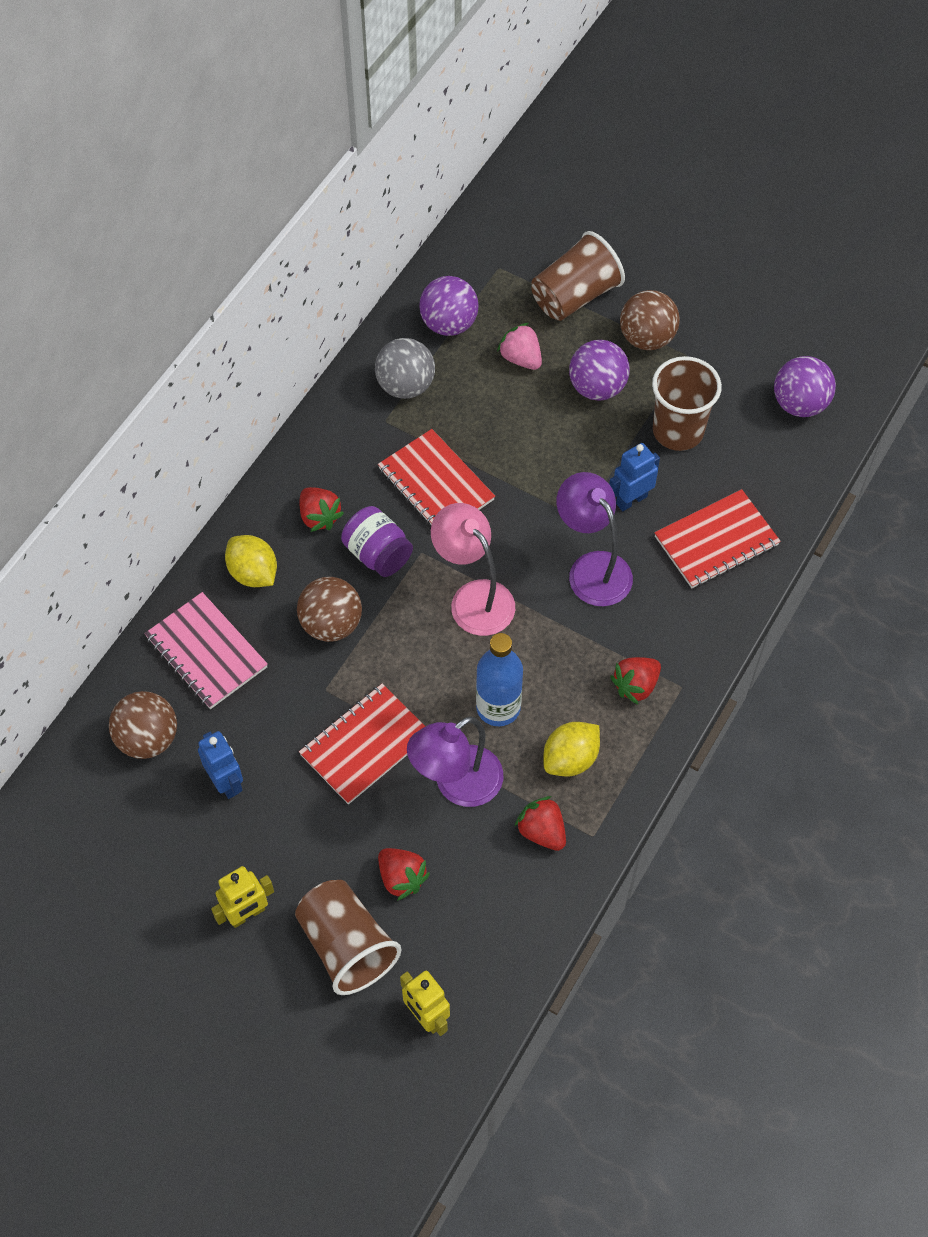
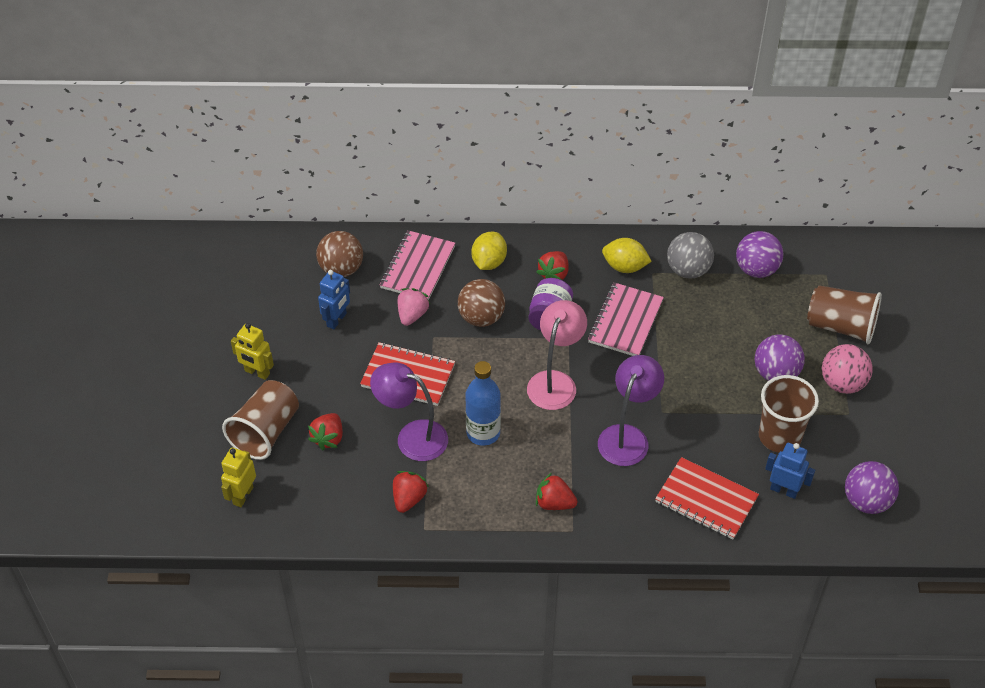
camera: 60 degrees right, 10 degrees down
(436, 484) = (625, 321): red notebook -> pink notebook
(521, 358) = (762, 320): pink strawberry -> pink strawberry (412, 315)
(570, 759) = (472, 490): yellow lemon -> yellow lemon (625, 267)
(631, 500) = (700, 434): blue robot -> blue robot (784, 490)
(647, 338) = (842, 383): brown ball -> pink ball

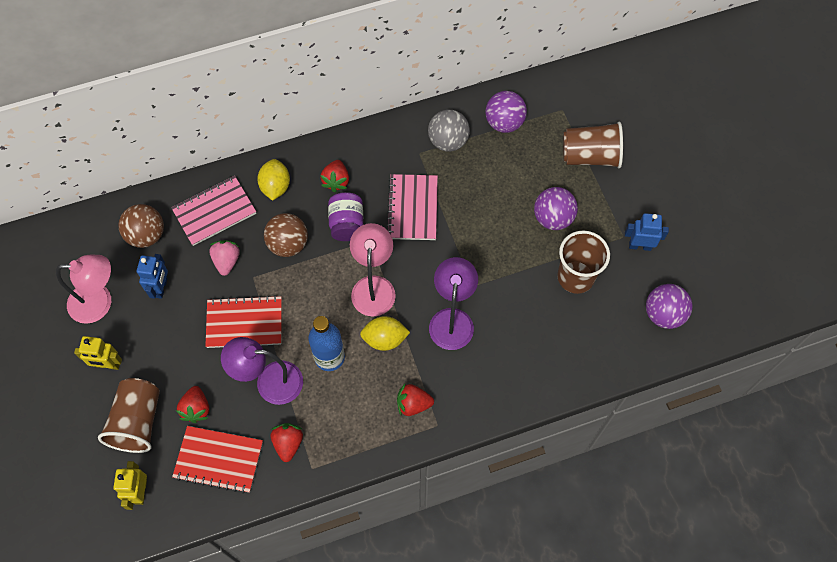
camera: 20 degrees left, 15 degrees up
(271, 315) = (99, 303): none -> pink lamp
(417, 267) = (214, 211): pink notebook -> pink notebook turned 60 degrees clockwise
(625, 267) = (394, 154): yellow lemon -> yellow lemon (385, 339)
(706, 500) = (536, 357): red notebook -> red notebook (219, 460)
(784, 490) = (595, 326): blue robot -> blue robot (640, 246)
(842, 383) = (609, 210): pink ball -> none

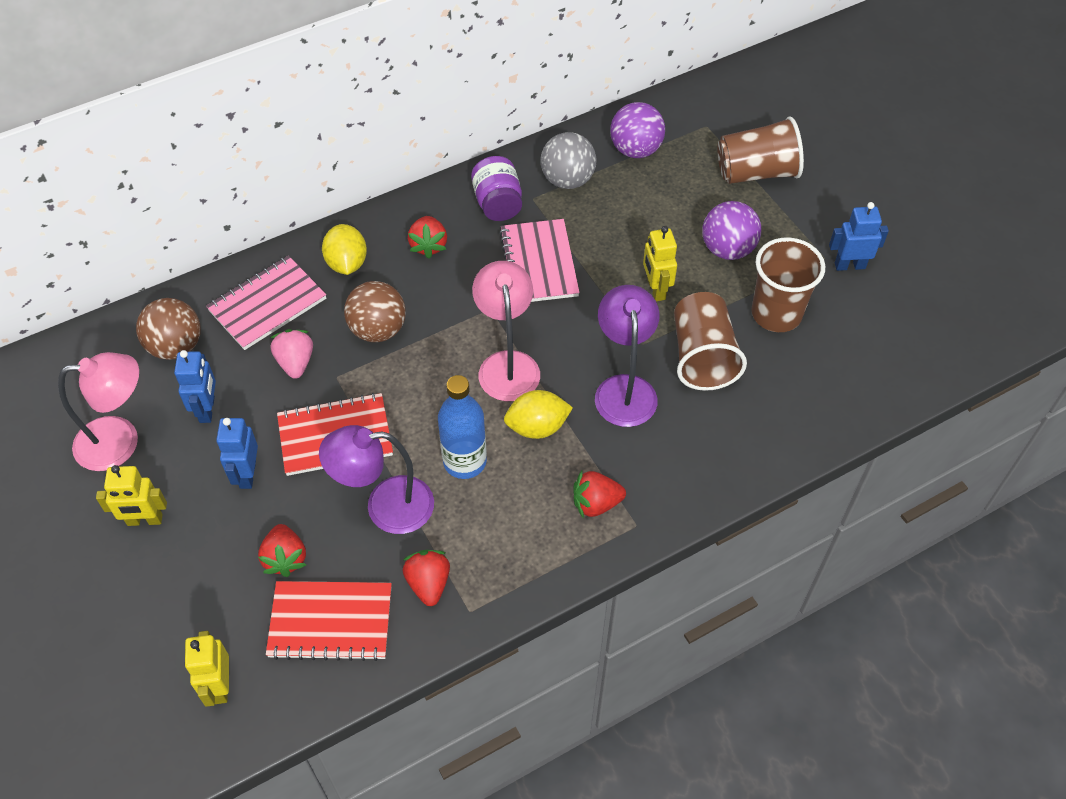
camera: 10 degrees left, 10 degrees down
(138, 421) = (201, 589): brown cup -> brown cup (702, 356)
(180, 342) = (247, 474): none -> blue robot
(347, 224) = (454, 294): purple jar -> purple jar (498, 203)
(492, 243) = (656, 289): none -> yellow robot
(663, 314) = (904, 341): purple ball -> none

